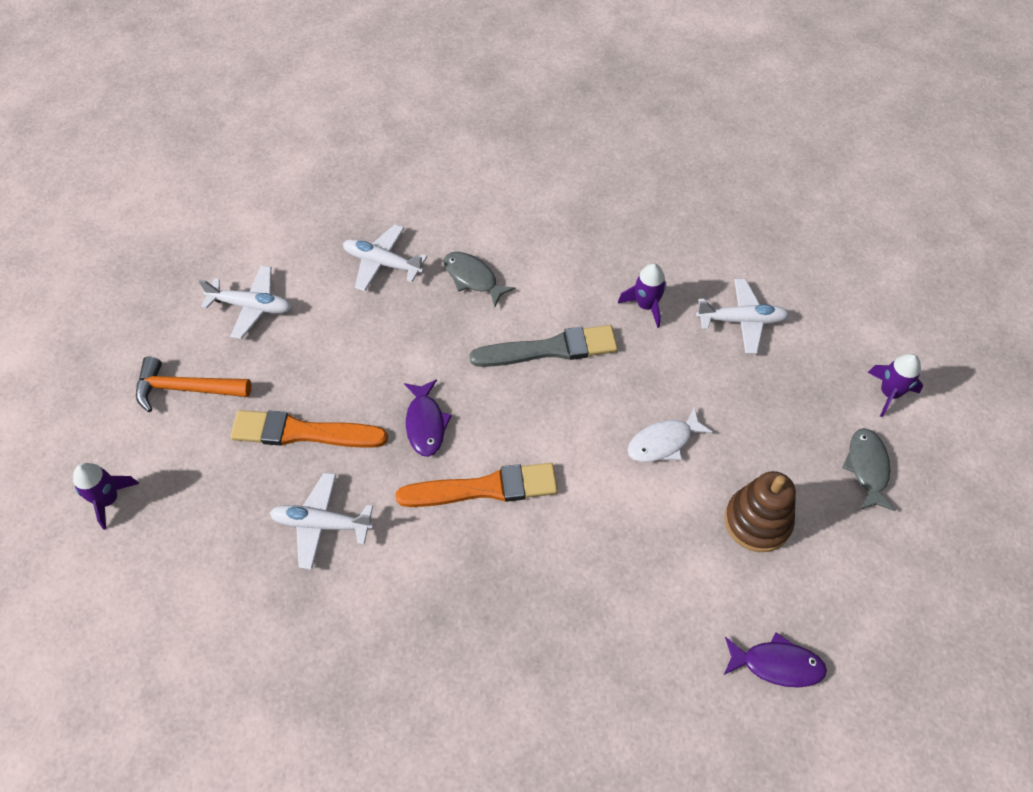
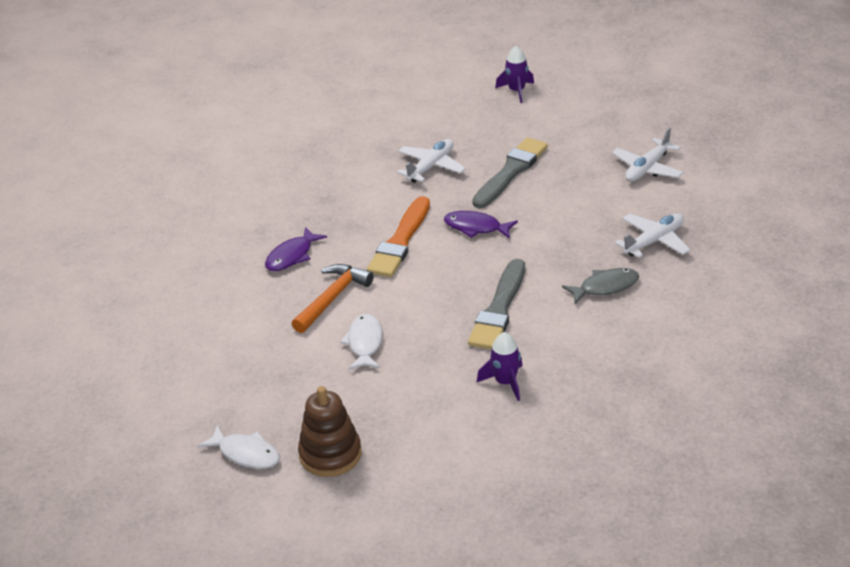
camera: 120 degrees right, 20 degrees down
(186, 389) = (586, 129): orange hammer -> orange hammer (332, 298)
(304, 432) = (510, 172): orange brush -> grey brush
(741, 321) = (445, 439): white plane -> none
(757, 521) = (260, 368): brown stacking toy -> brown stacking toy (330, 454)
(777, 664) = (159, 335): purple fish -> purple fish (292, 256)
(867, 468) = (246, 454): grey fish -> white fish
(889, 393) = (297, 506): purple rocket -> none

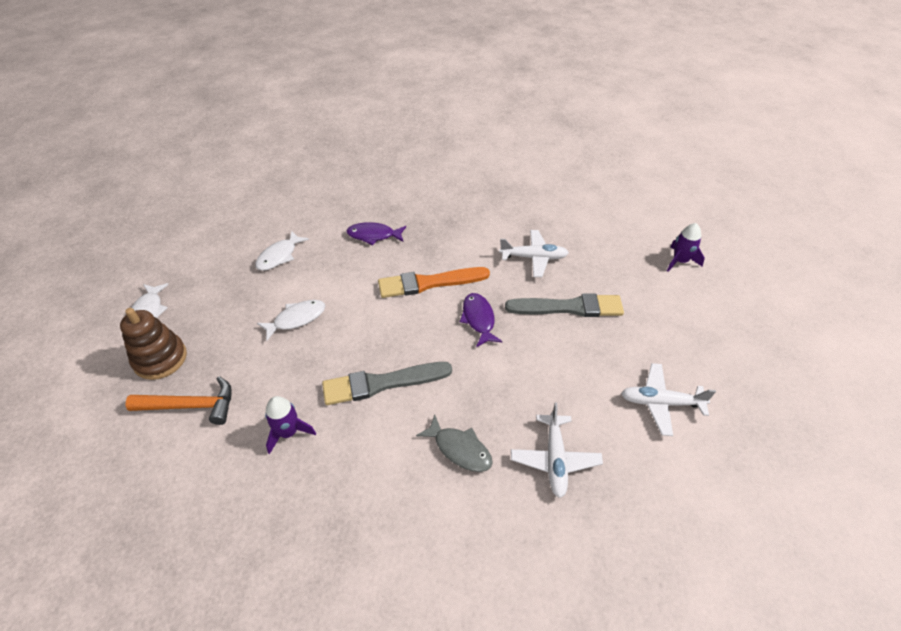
camera: 55 degrees right, 10 degrees up
(253, 332) = (279, 256): none -> white fish
(332, 298) = (339, 277): orange hammer -> orange hammer (191, 406)
(654, 241) = (554, 459): white plane -> white plane turned 75 degrees clockwise

